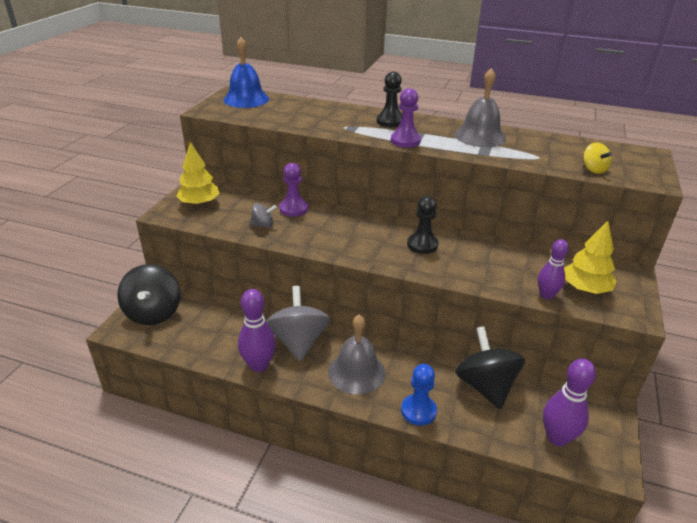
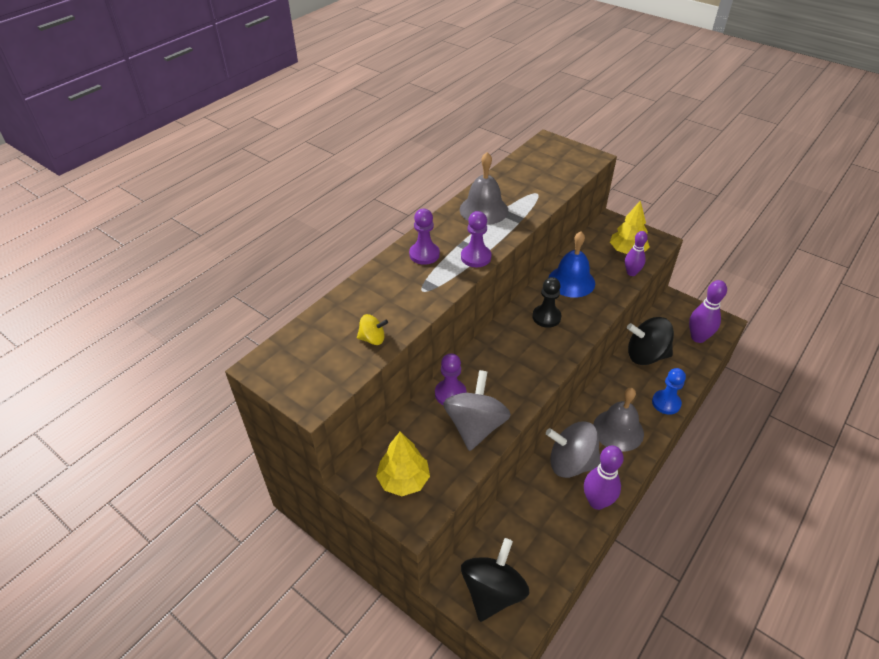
camera: 70 degrees left, 10 degrees up
(154, 313) = (492, 592): black spinning top -> black spinning top turned 75 degrees counterclockwise
(246, 99) = (294, 357): blue bell -> blue bell (571, 281)
(263, 225) = (475, 426): grey spinning top -> grey spinning top, size x2.09
(390, 121) = (424, 254): black pawn -> purple pawn
(593, 169) = (567, 175): yellow spinning top -> yellow spinning top (372, 339)

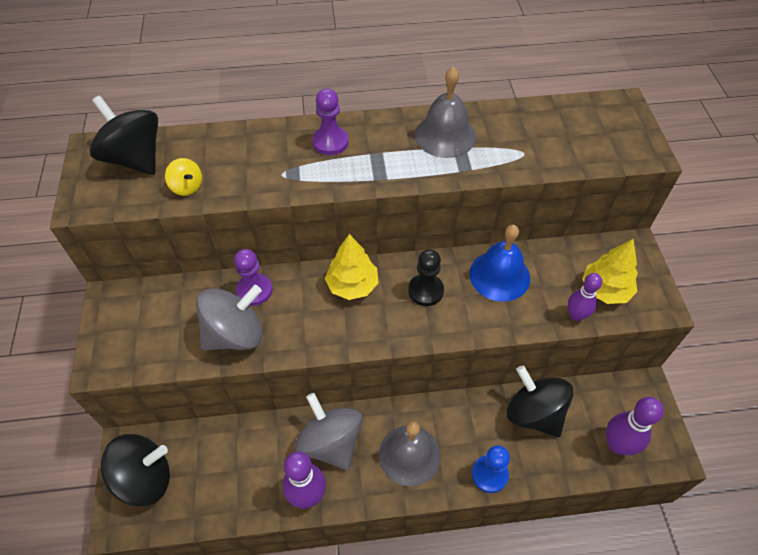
camera: 45 degrees right, 10 degrees up
(306, 349) = (135, 158): none -> black spinning top
(404, 480) = (133, 328): yellow tree -> yellow tree (352, 285)
(476, 257) = (369, 177): purple pawn -> none

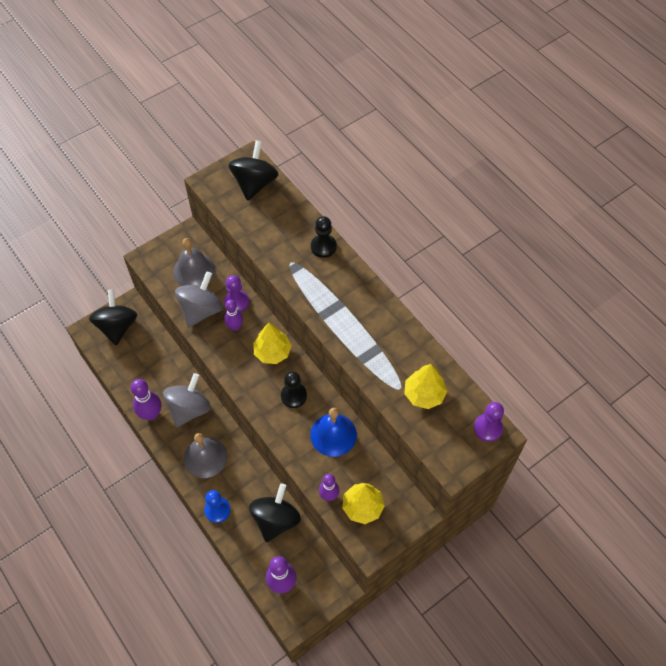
camera: 60 degrees right, 5 degrees up
(145, 478) = (117, 326): black spinning top -> black spinning top turned 135 degrees counterclockwise
(187, 187) = (250, 222): yellow spinning top -> none
(235, 334) = (201, 310): grey spinning top -> grey spinning top turned 90 degrees counterclockwise
(286, 136) = (323, 247): none -> black pawn
(288, 308) = (235, 326): none -> purple bowling pin
(330, 142) = (334, 273): purple pawn -> purple pawn (488, 428)
(445, 135) = (384, 334): grey bell -> grey bell (194, 271)
(543, 137) = (424, 394): none -> yellow tree

